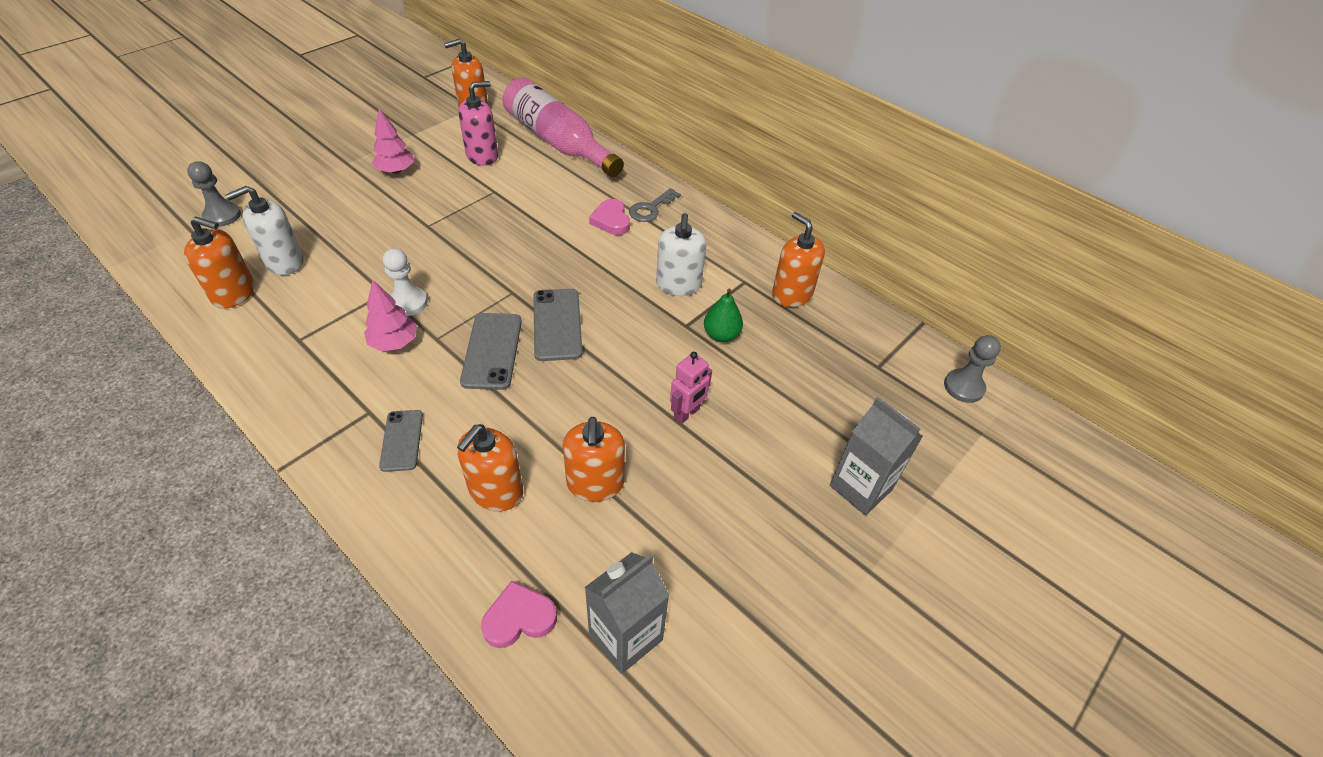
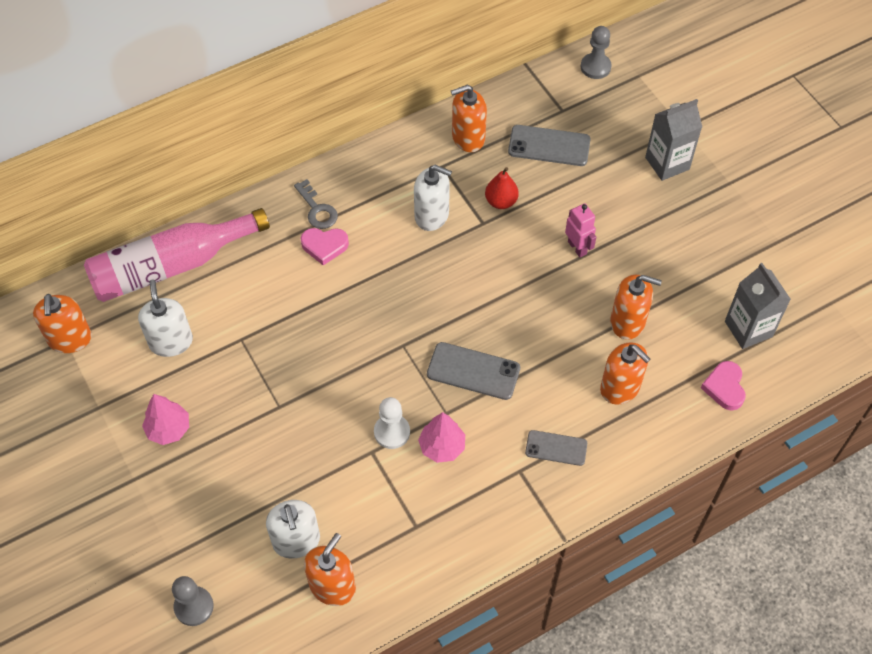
camera: 70 degrees left, 10 degrees up
(482, 156) = (171, 342): pink soap dispenser -> white soap dispenser
(557, 324) = (455, 317): grey phone -> grey phone (549, 146)
(721, 335) = (501, 201): green pear -> red pear

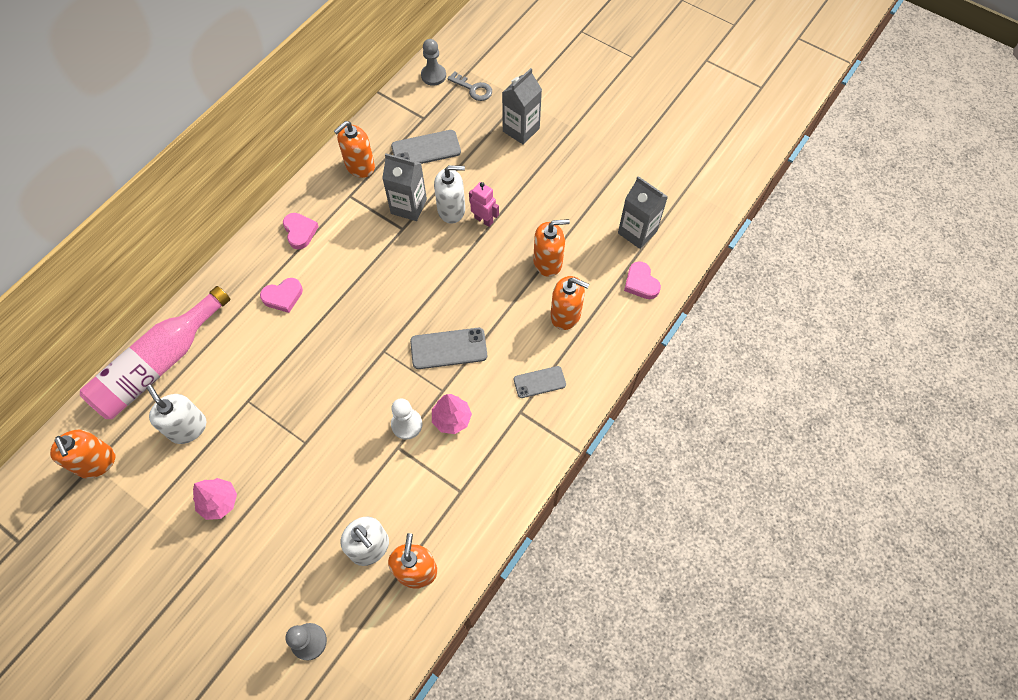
camera: 25 degrees left, 5 degrees up
(317, 209) = (263, 269): grey key -> grey key (473, 89)
(372, 185) = (300, 232): none -> pink heart
(432, 215) = (359, 238): white soap dispenser -> white soap dispenser (451, 210)
(501, 201) = (408, 206): red pear -> grey carton

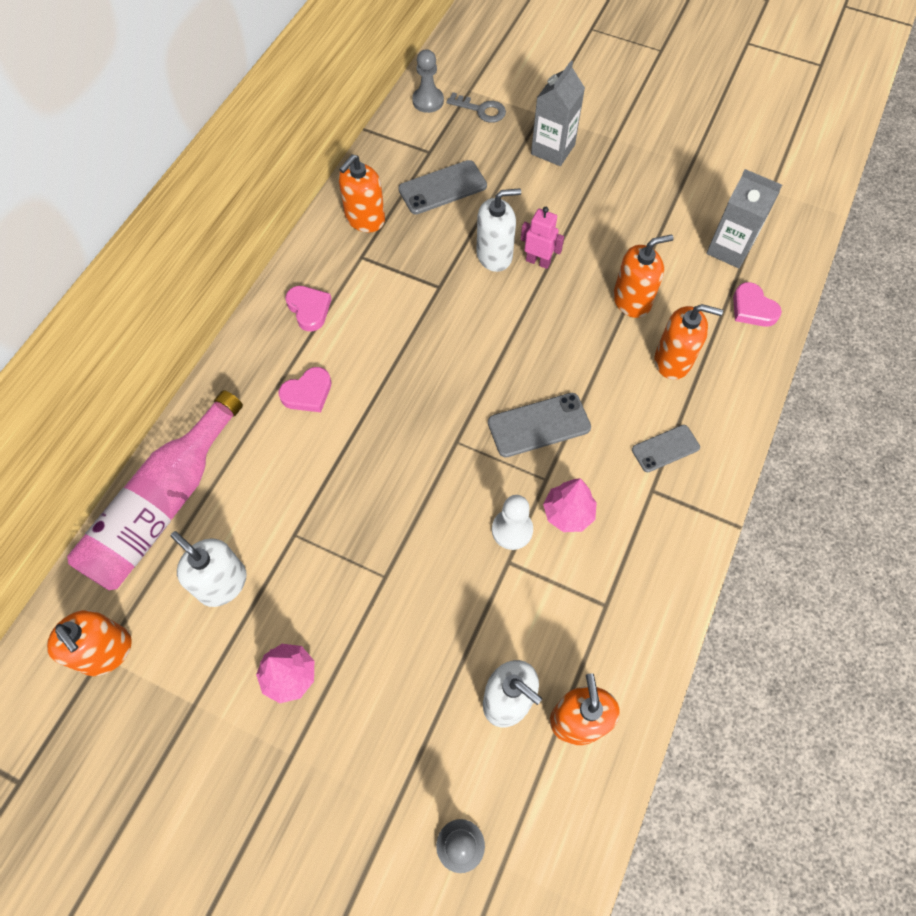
camera: 10 degrees left, 0 degrees up
(408, 206) = (440, 259): grey carton -> none

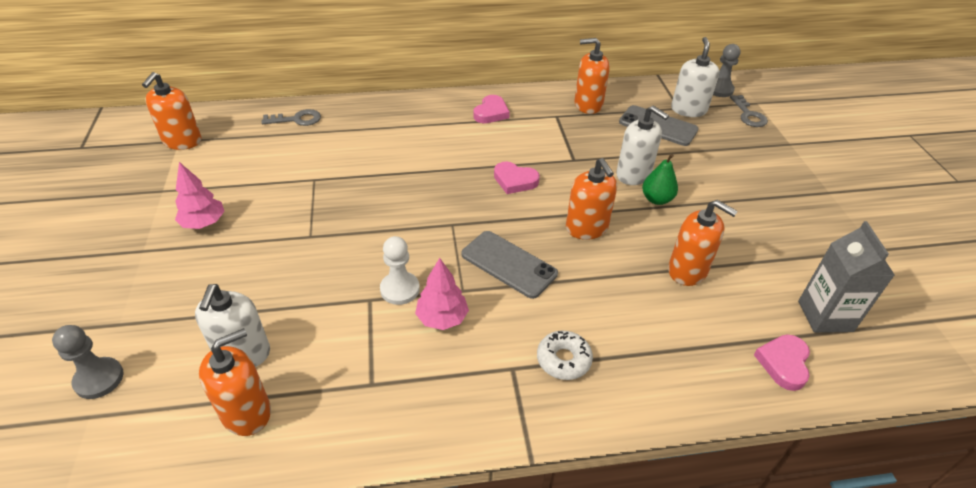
camera: 55 degrees right, 20 degrees down
(164, 505) = (296, 119): pink bottle -> grey key
(222, 583) = (257, 165): white soap dispenser -> white soap dispenser (688, 110)
(308, 393) = (427, 139): pink heart -> pink heart (515, 181)
(538, 261) = (656, 199): pink robot -> green pear
(553, 149) = (767, 163): grey carton -> none
(665, 448) = (563, 360): grey phone -> white donut
(673, 361) = (659, 325): orange soap dispenser -> orange soap dispenser (587, 228)

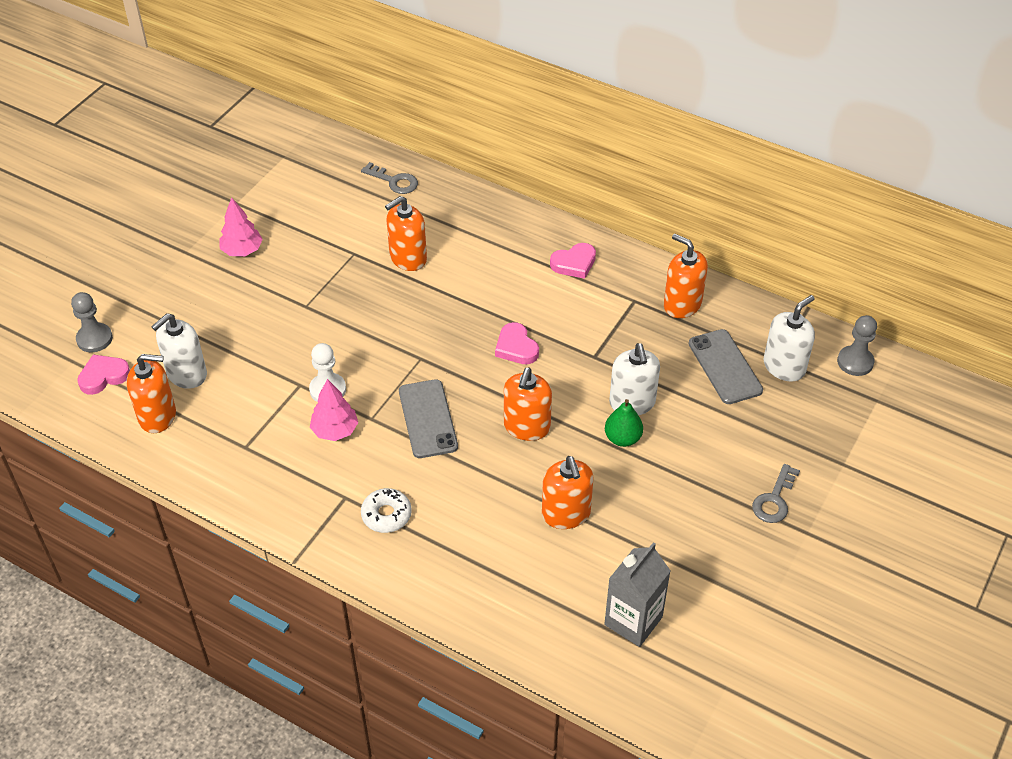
camera: 40 degrees right, 5 degrees up
(182, 141) = (286, 158): orange soap dispenser -> orange soap dispenser (408, 258)
(748, 115) = (845, 408): grey key -> grey key (774, 499)
(783, 363) = (546, 627): pink heart -> pink heart (103, 376)

